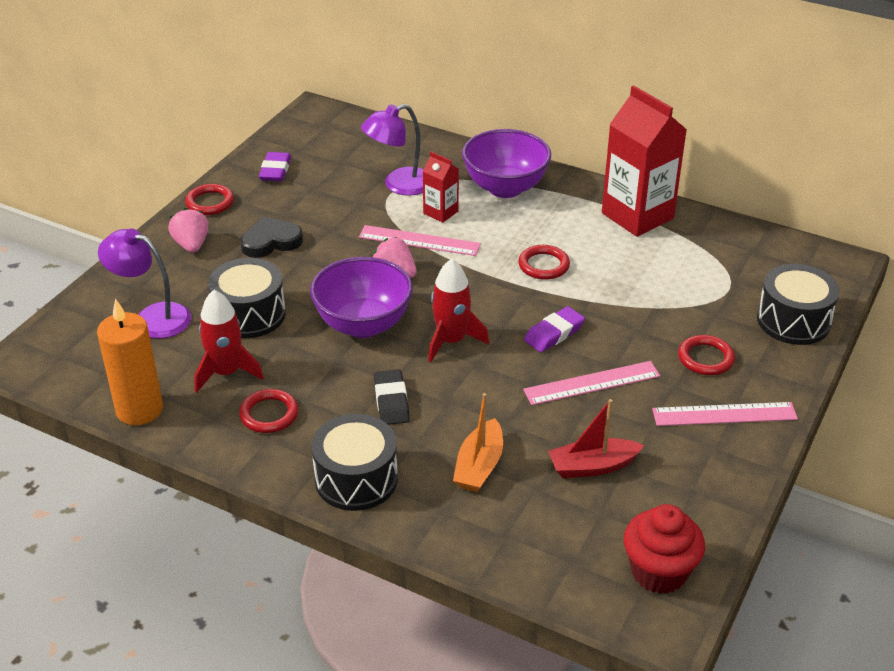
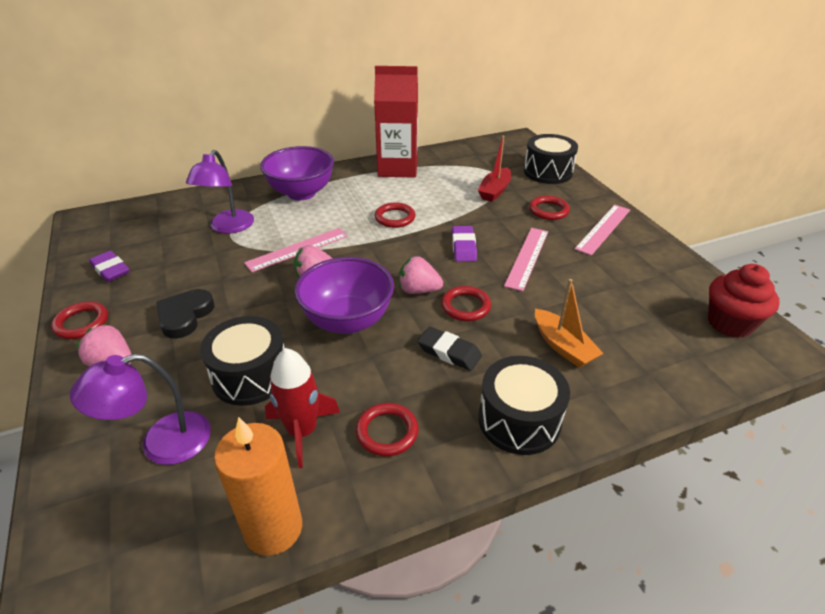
camera: 50 degrees left, 0 degrees up
(440, 212) = (284, 226): red carton -> none
(451, 341) = (418, 290): red rocket -> pink strawberry
(463, 380) = (465, 306): none -> red ring
(592, 466) = (607, 298): red boat -> red boat (495, 191)

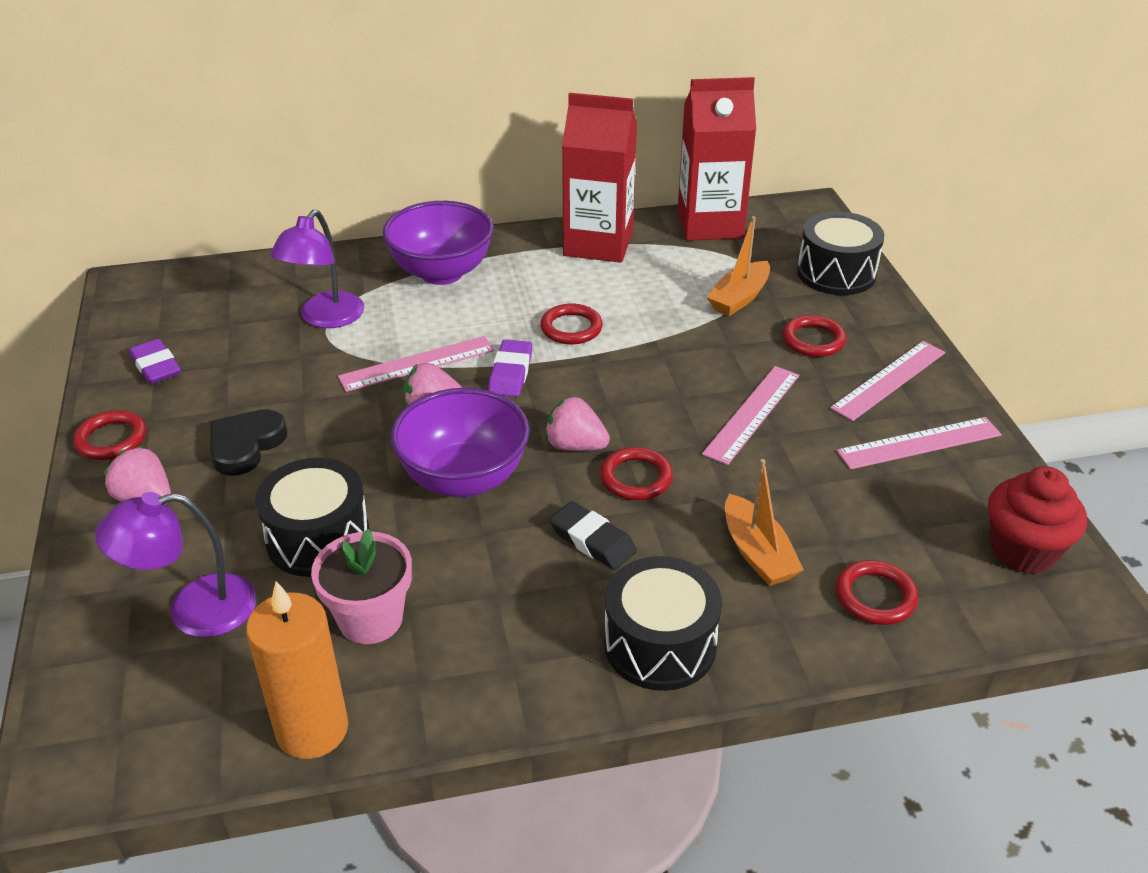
camera: 10 degrees right, 0 degrees up
(302, 431) = (370, 619): red rocket -> pink flower pot
(387, 432) = (479, 635): red ring -> red ring (875, 596)
(463, 152) = (710, 224): none -> red carton
(463, 247) = (661, 386): purple eraser -> purple eraser (510, 373)
(495, 191) = (739, 298): red boat -> orange boat
(637, 264) = (919, 443): none -> pink ruler

